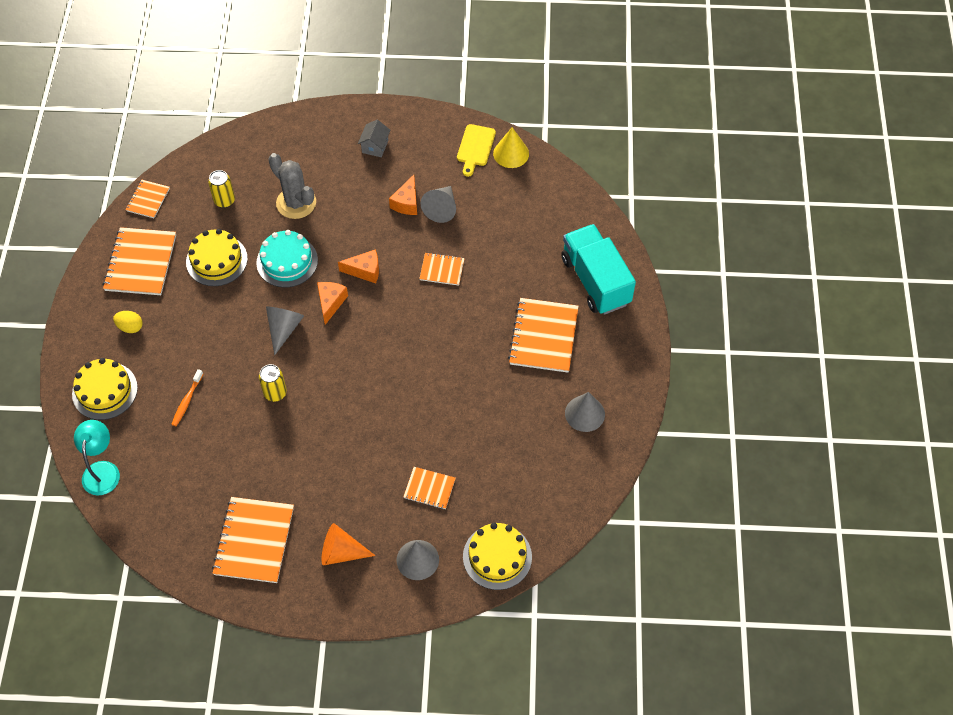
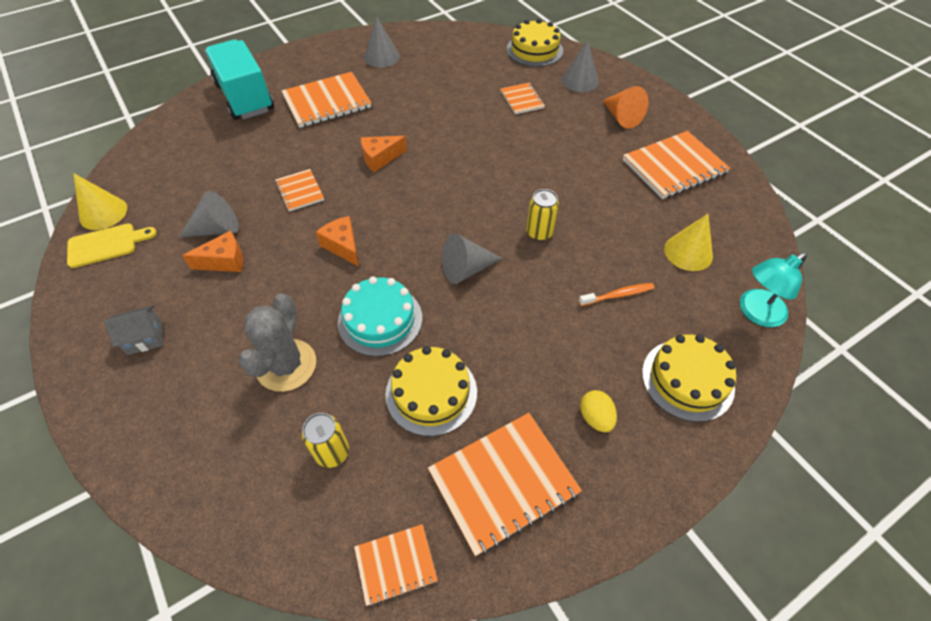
camera: 125 degrees left, 5 degrees down
(177, 474) = (688, 252): none -> yellow cone
(330, 303) = (404, 250): orange cheese -> orange cheese (380, 158)
(595, 281) = (245, 98): turquoise truck -> turquoise truck turned 120 degrees clockwise

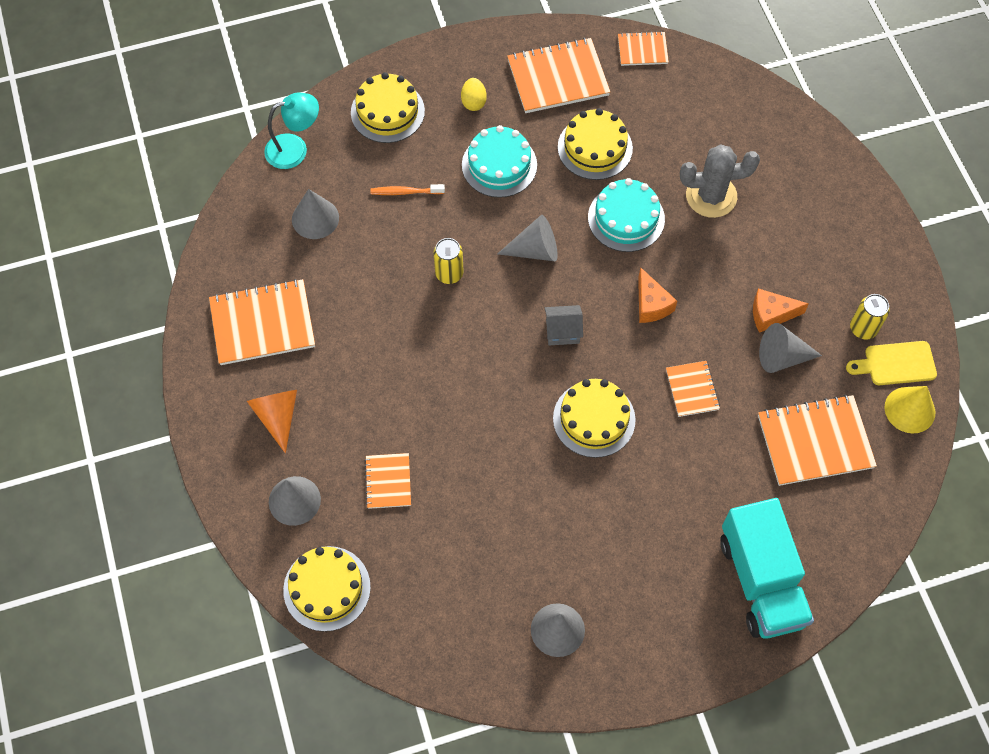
camera: 165 degrees left, 10 degrees up
(145, 338) = (836, 249): grey house -> grey house (562, 331)
(286, 365) = (711, 196): grey cactus -> grey cactus turned 60 degrees clockwise
(327, 102) = (648, 543): orange notebook -> orange notebook (815, 441)
(332, 452) = (678, 123): yellow can -> yellow can (863, 328)
(380, 158) = (594, 419): orange cheese -> yellow cake
(533, 346) = (499, 165): none -> turquoise cake
(688, 252) = (315, 218): yellow cone -> grey cone

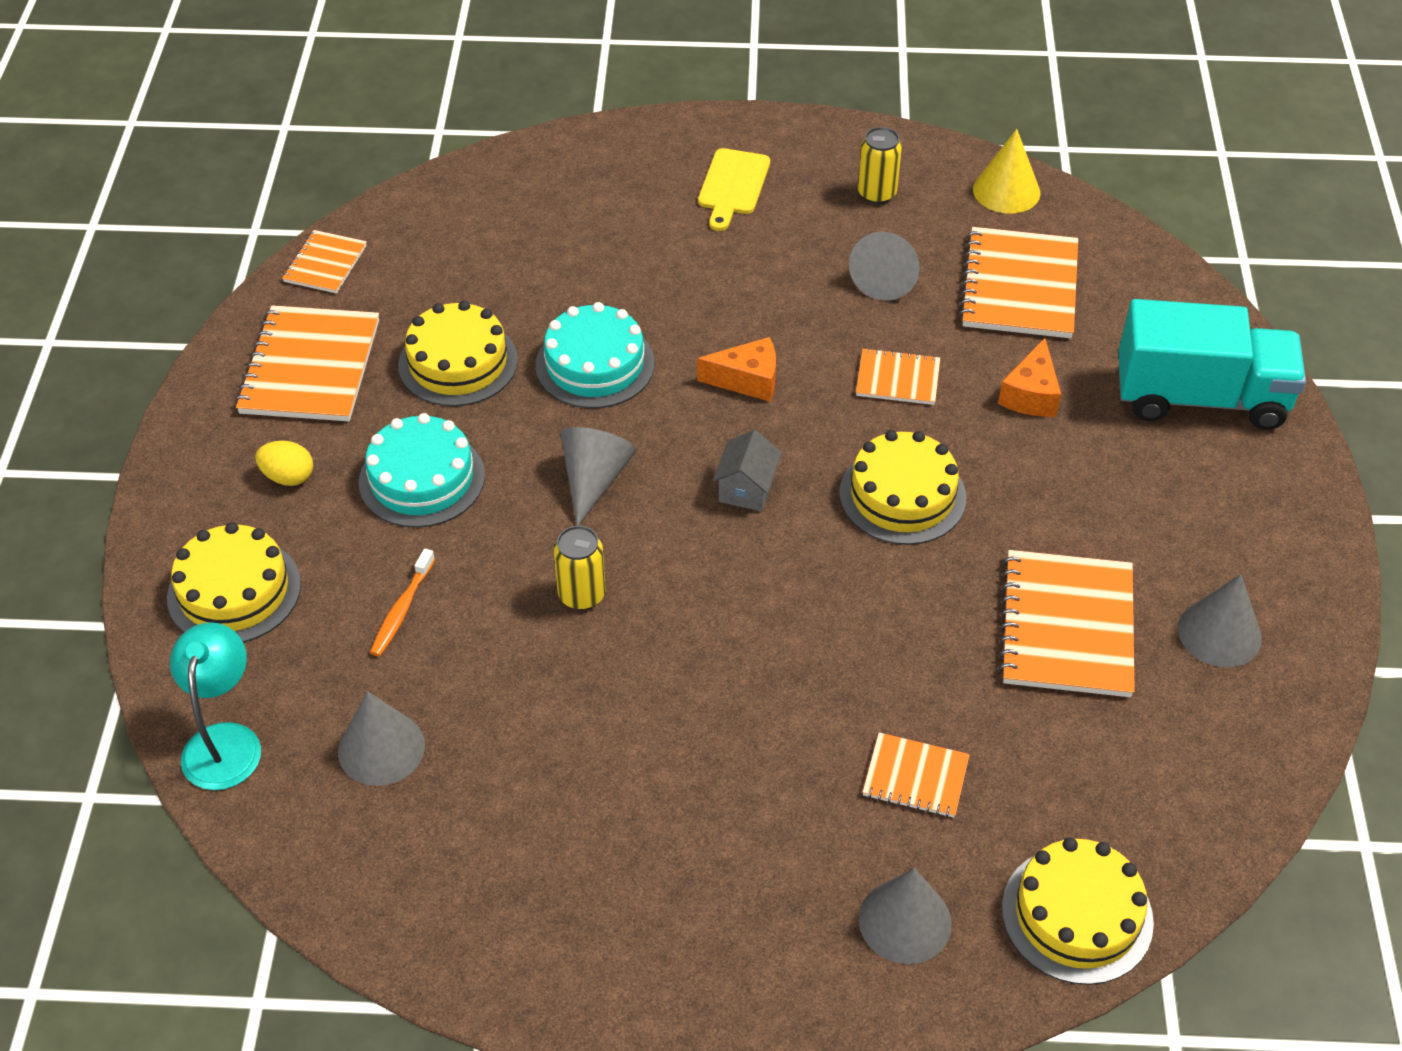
camera: 70 degrees left, 15 degrees down
(262, 324) = (548, 882): orange notebook -> orange notebook (1067, 626)
(277, 416) = (738, 905): orange cone -> none
(711, 196) = (607, 269): grey cactus -> none
(771, 314) = (818, 268): orange cheese -> orange cheese (1031, 394)
(896, 364) = (938, 182): yellow cutting board -> yellow cutting board (733, 186)

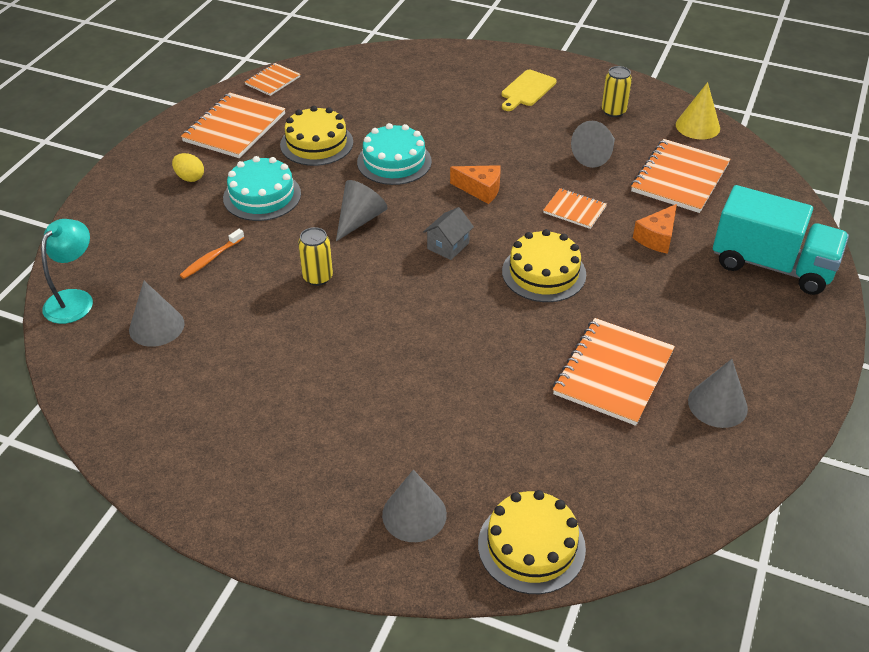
camera: 20 degrees right, 5 degrees down
(234, 591) = (126, 226): yellow cake -> none
(915, 777) = (466, 432): orange notebook -> none

